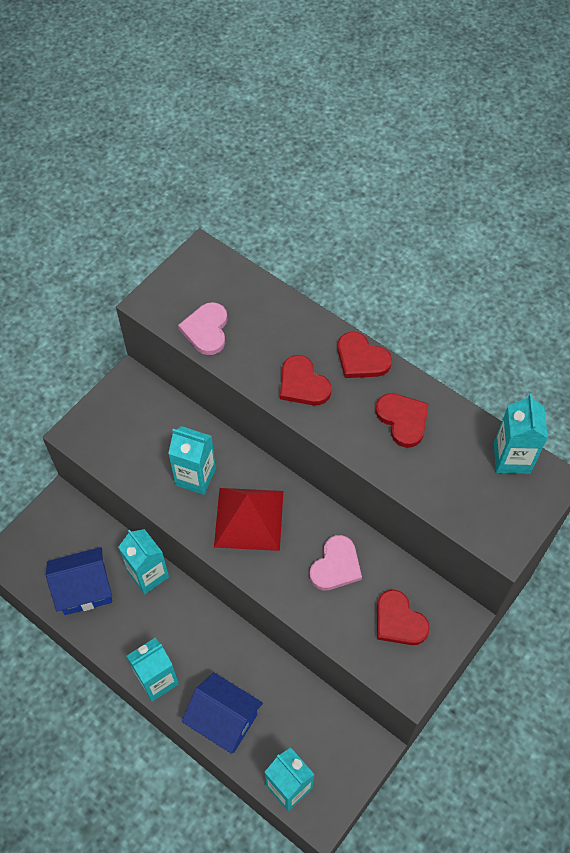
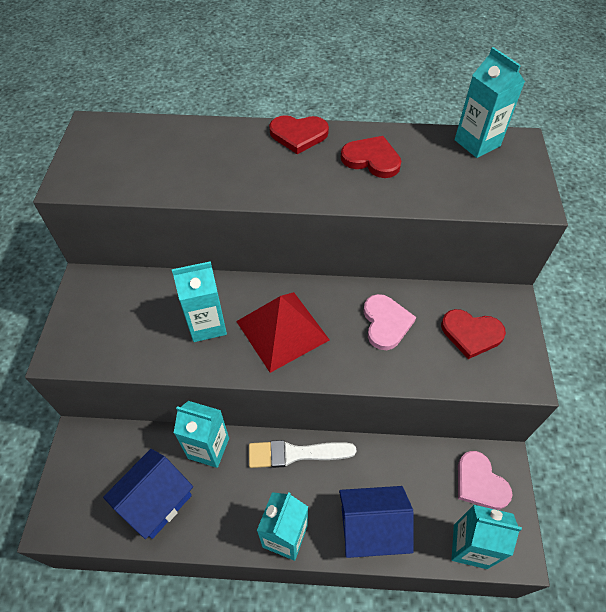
camera: 35 degrees left, 5 degrees down
(206, 330) = (141, 178): pink heart -> pink heart (480, 483)
(211, 624) = (296, 454): none -> white brush
(303, 384) = (265, 175): red heart -> none

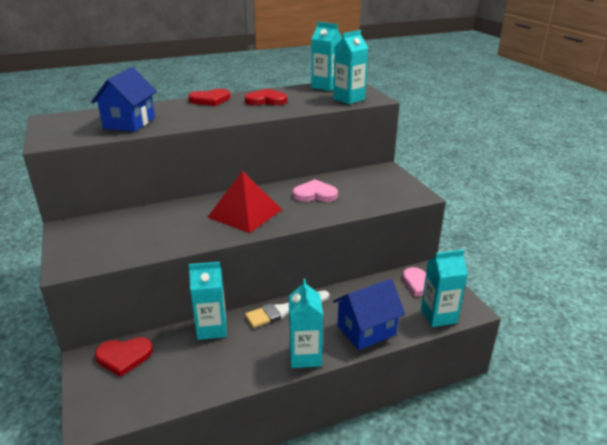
camera: 25 degrees left, 25 degrees down
(156, 501) = (184, 373): blue house -> blue house (129, 123)
(207, 324) = (185, 224): turquoise carton -> turquoise carton (349, 99)
(386, 323) = (315, 194): pink heart -> pink heart turned 60 degrees counterclockwise
(471, 334) = (372, 186): red heart -> red heart (124, 356)

